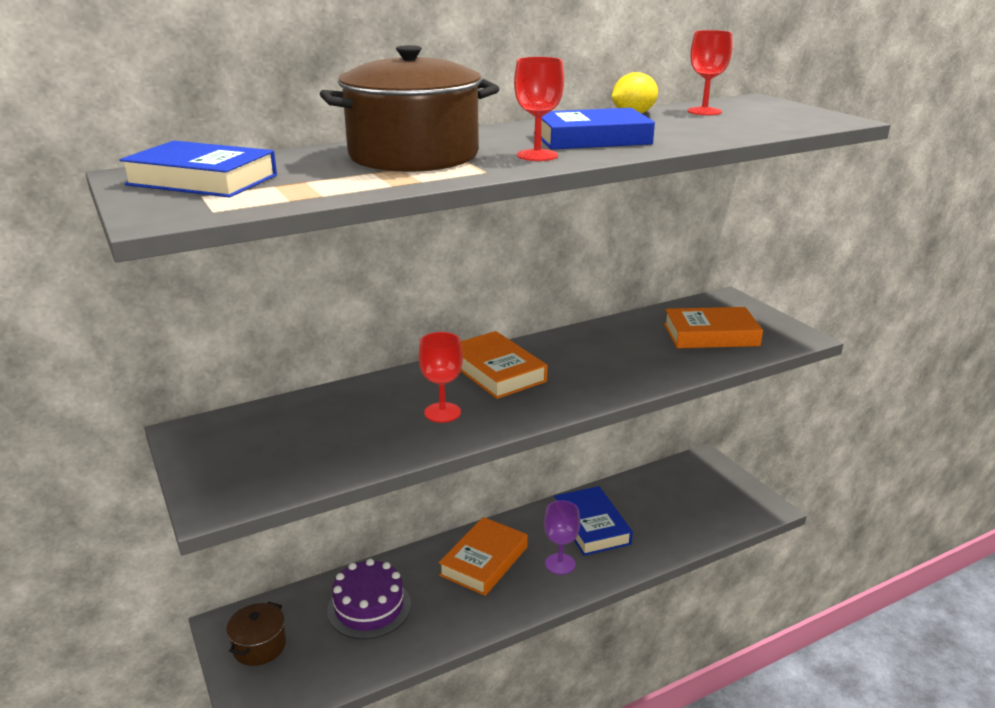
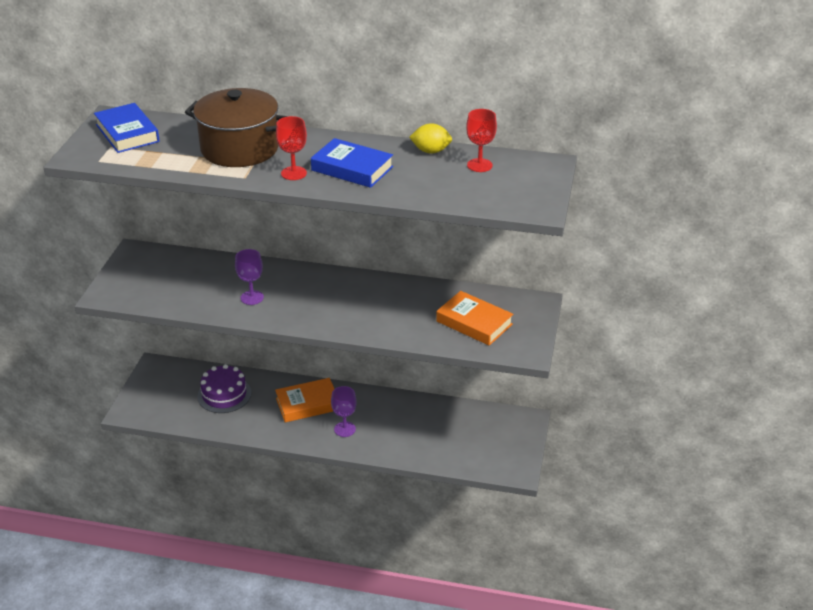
camera: 40 degrees right, 10 degrees up
(259, 646) = (158, 384): brown pot -> none
(442, 412) = (252, 297): red goblet -> purple goblet
(496, 371) = (314, 286): orange book -> none
(591, 525) = (392, 418): blue book -> none

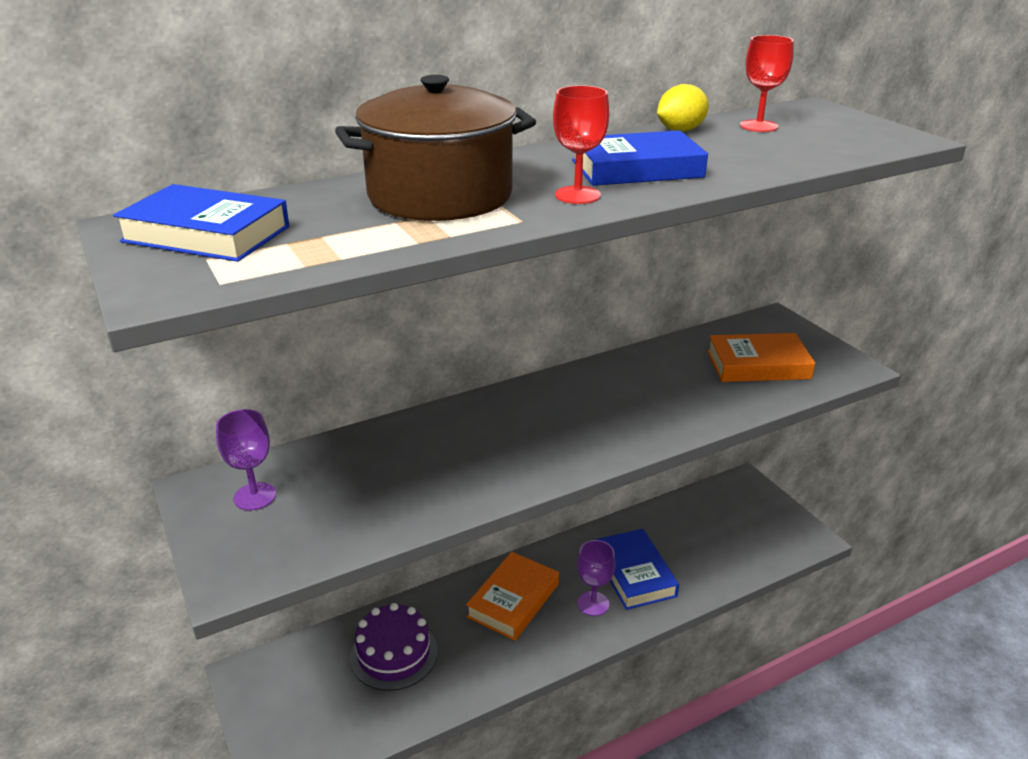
camera: 40 degrees left, 5 degrees down
(252, 297) = (471, 464): purple goblet -> purple goblet (255, 496)
(386, 428) = (634, 573): none -> blue book

